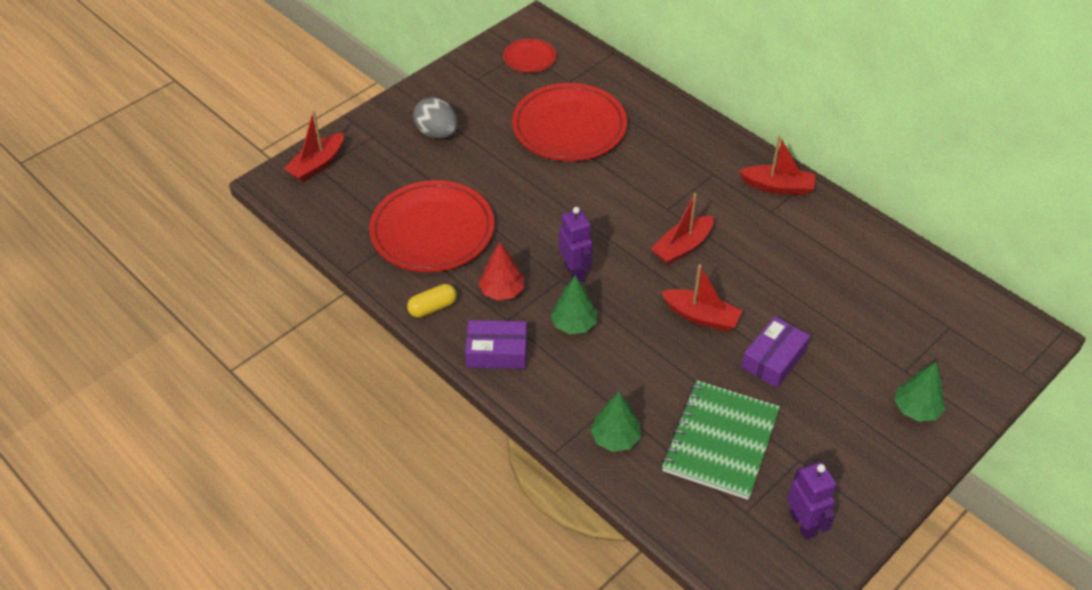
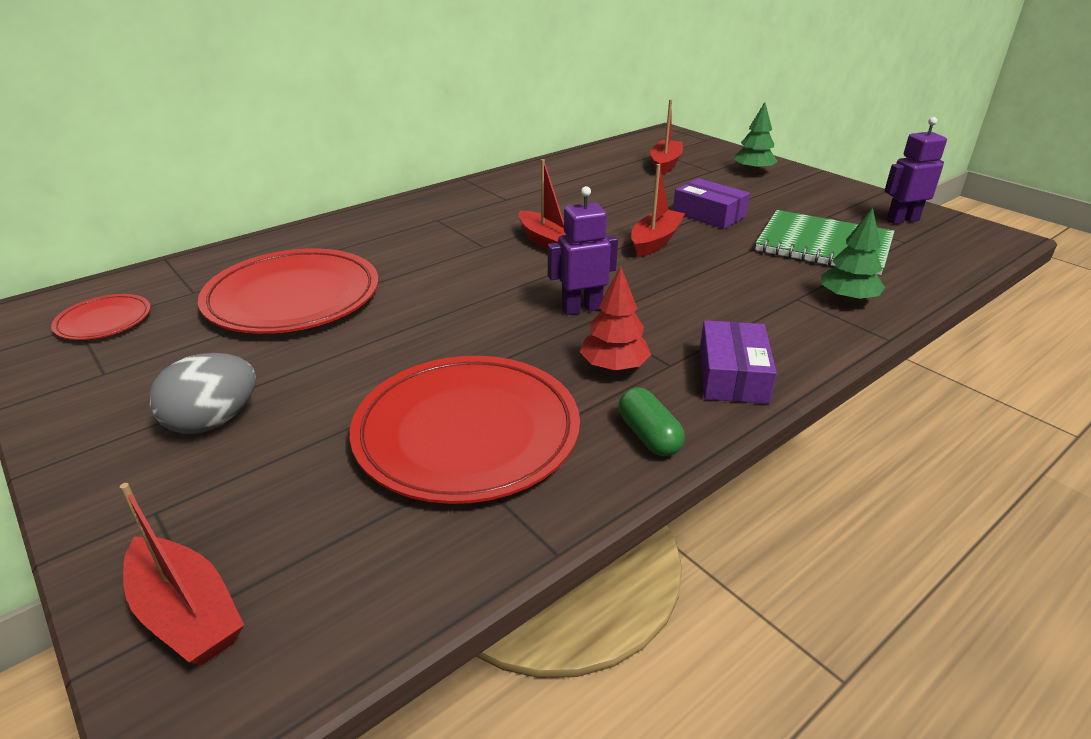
camera: 85 degrees left, 15 degrees down
(432, 307) = (649, 436): yellow capsule -> green capsule
(574, 324) = (674, 314): green tree -> none
(778, 187) = (471, 193): red boat -> red boat (665, 164)

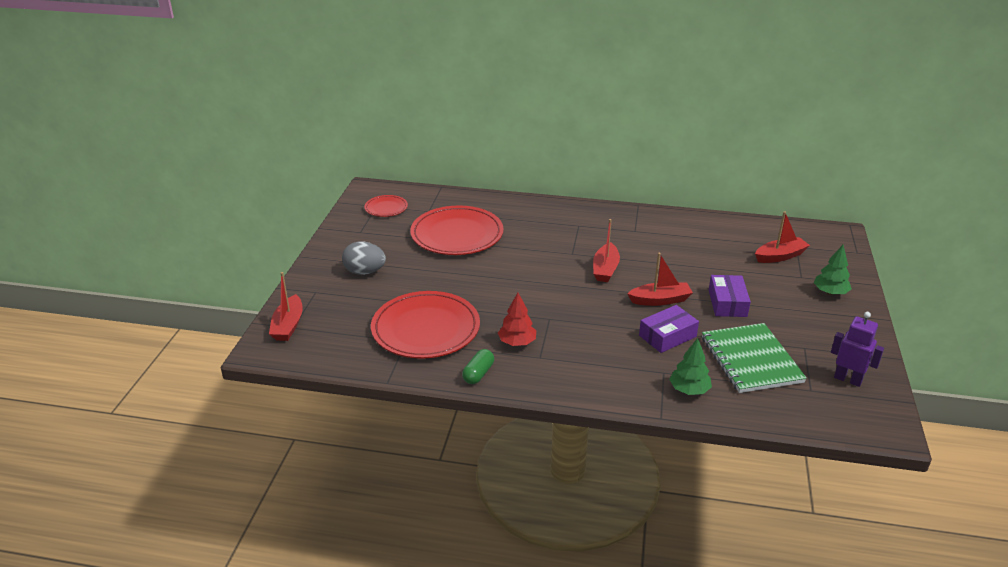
camera: 50 degrees right, 0 degrees up
(581, 308) = (554, 310): purple robot -> none
(732, 375) = (554, 378): purple box -> purple box (667, 336)

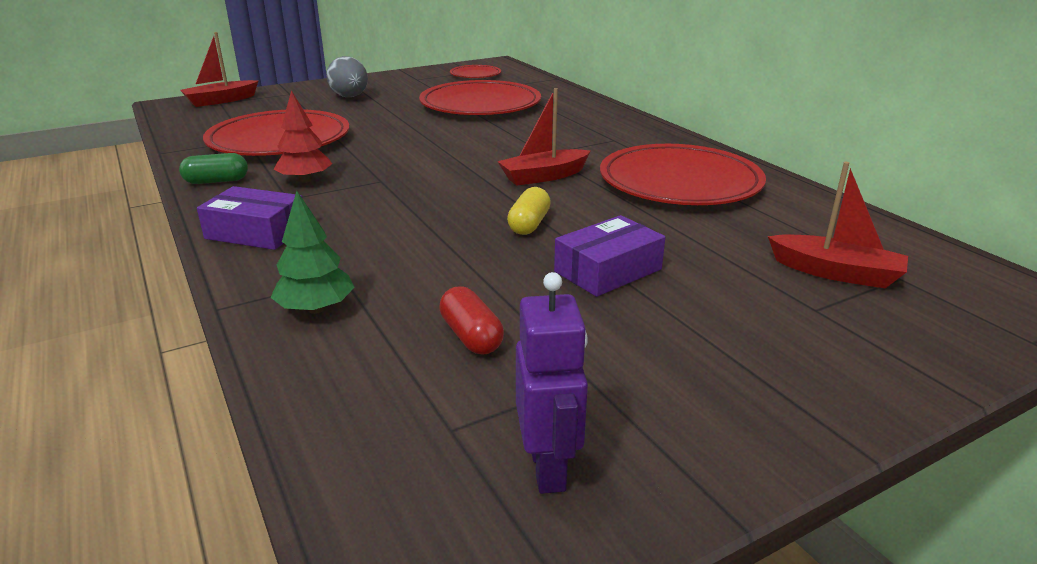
camera: 50 degrees right, 5 degrees down
(657, 239) = (680, 182): none -> red plate
(660, 300) = (529, 224): red boat -> yellow capsule
(667, 336) = (443, 254): purple box -> purple box (256, 232)
(751, 360) = (471, 336): green notebook -> red capsule
(830, 292) = (826, 353): green tree -> none

